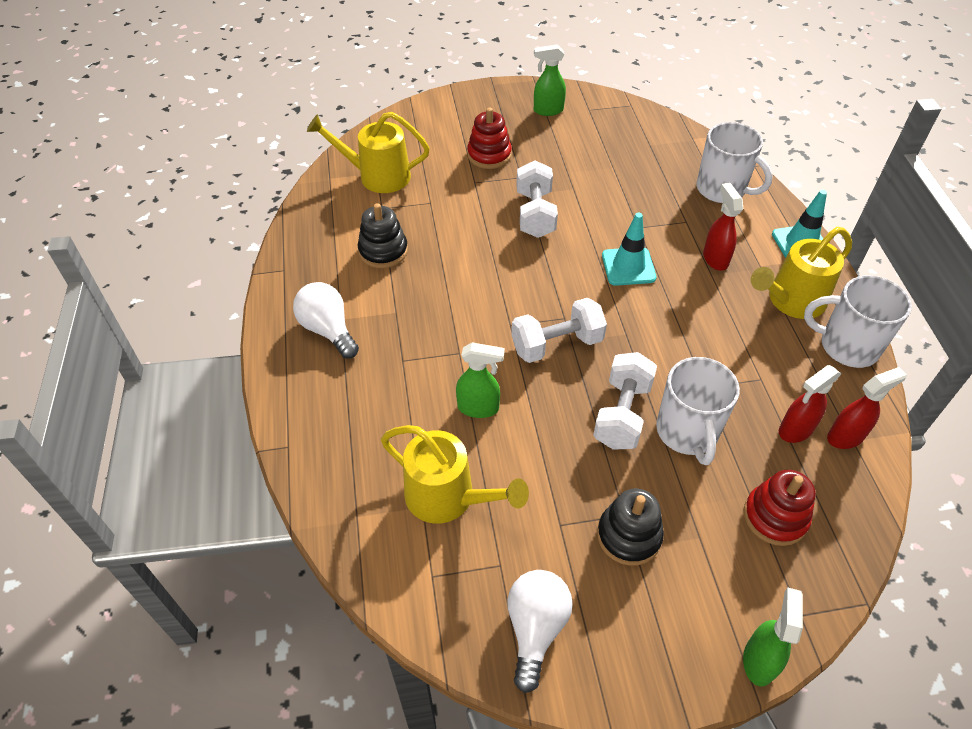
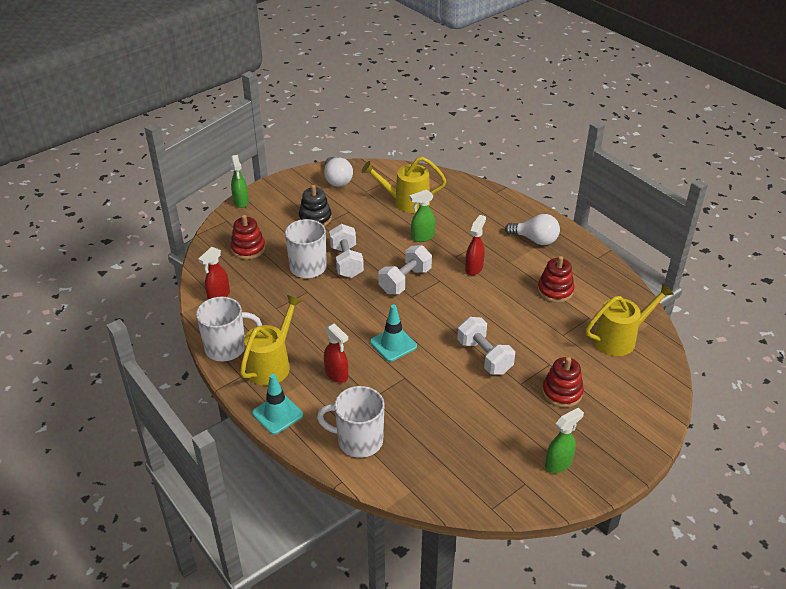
camera: 150 degrees right, 10 degrees down
(383, 251) = (555, 290): black stacking toy -> red stacking toy
(795, 430) = (248, 289): red spray bottle -> red spray bottle (474, 268)

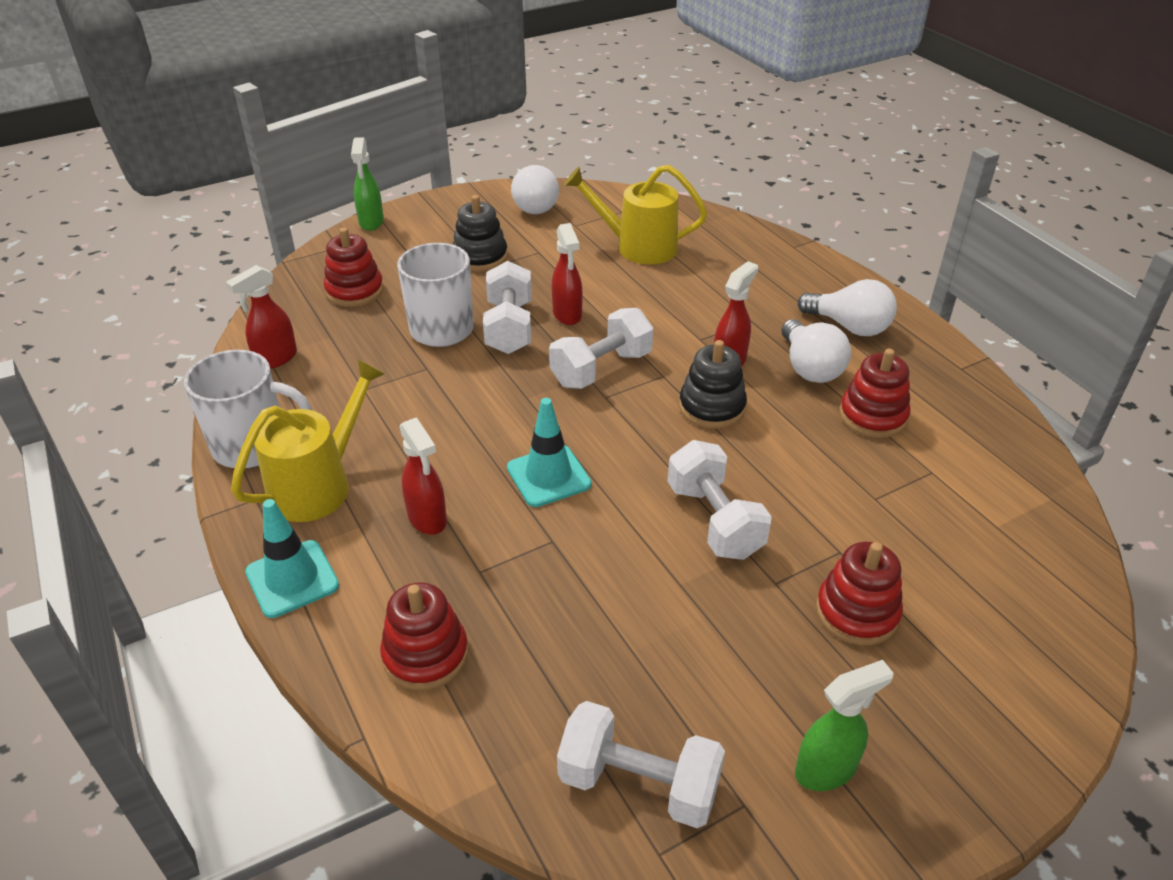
camera: 10 degrees right, 0 degrees up
(358, 440) = (425, 655): white mug -> red stacking toy
(377, 250) = (567, 315): none -> red spray bottle
(422, 237) = (650, 303): green spray bottle -> none
(470, 296) = (712, 407): none -> black stacking toy
(476, 482) = (638, 784): none -> white dumbbell
(518, 267) = (810, 368): none -> white light bulb
(620, 338) = (990, 520): yellow watering can -> none

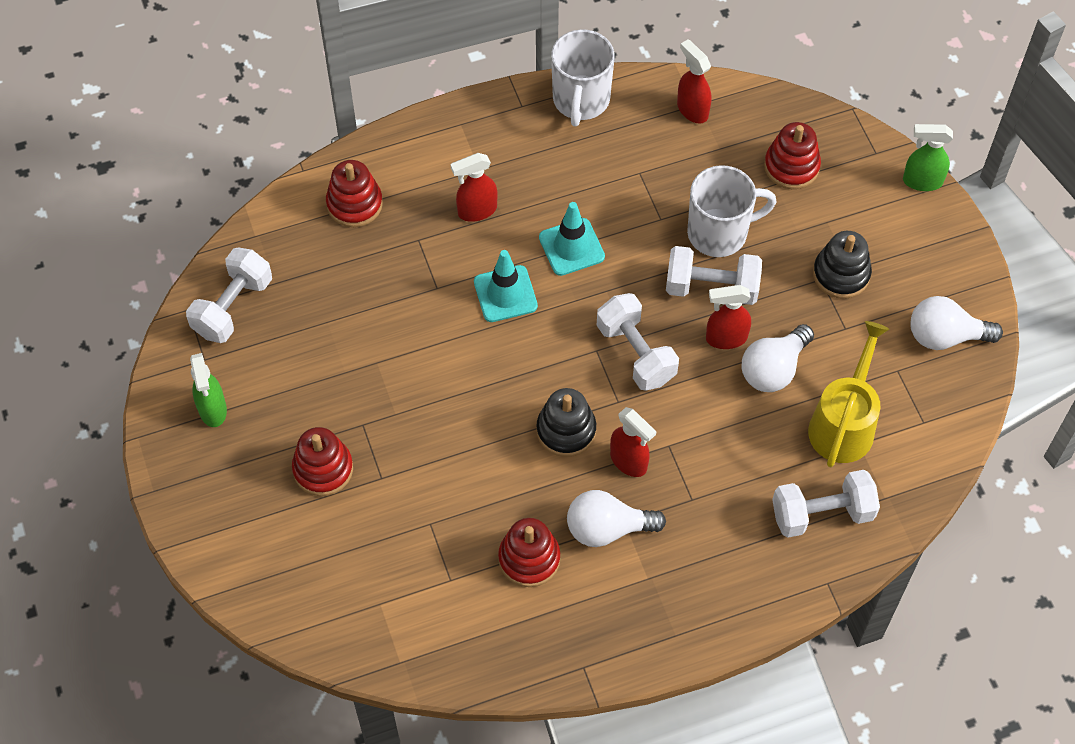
camera: 100 degrees right, 20 degrees up
(292, 579) = (437, 130): turquoise traffic cone -> turquoise traffic cone (571, 247)
(319, 484) = (528, 143): yellow watering can -> none
(714, 521) = (432, 399): white dumbbell -> white dumbbell (822, 513)
(849, 327) = (667, 587): white light bulb -> white light bulb (773, 369)

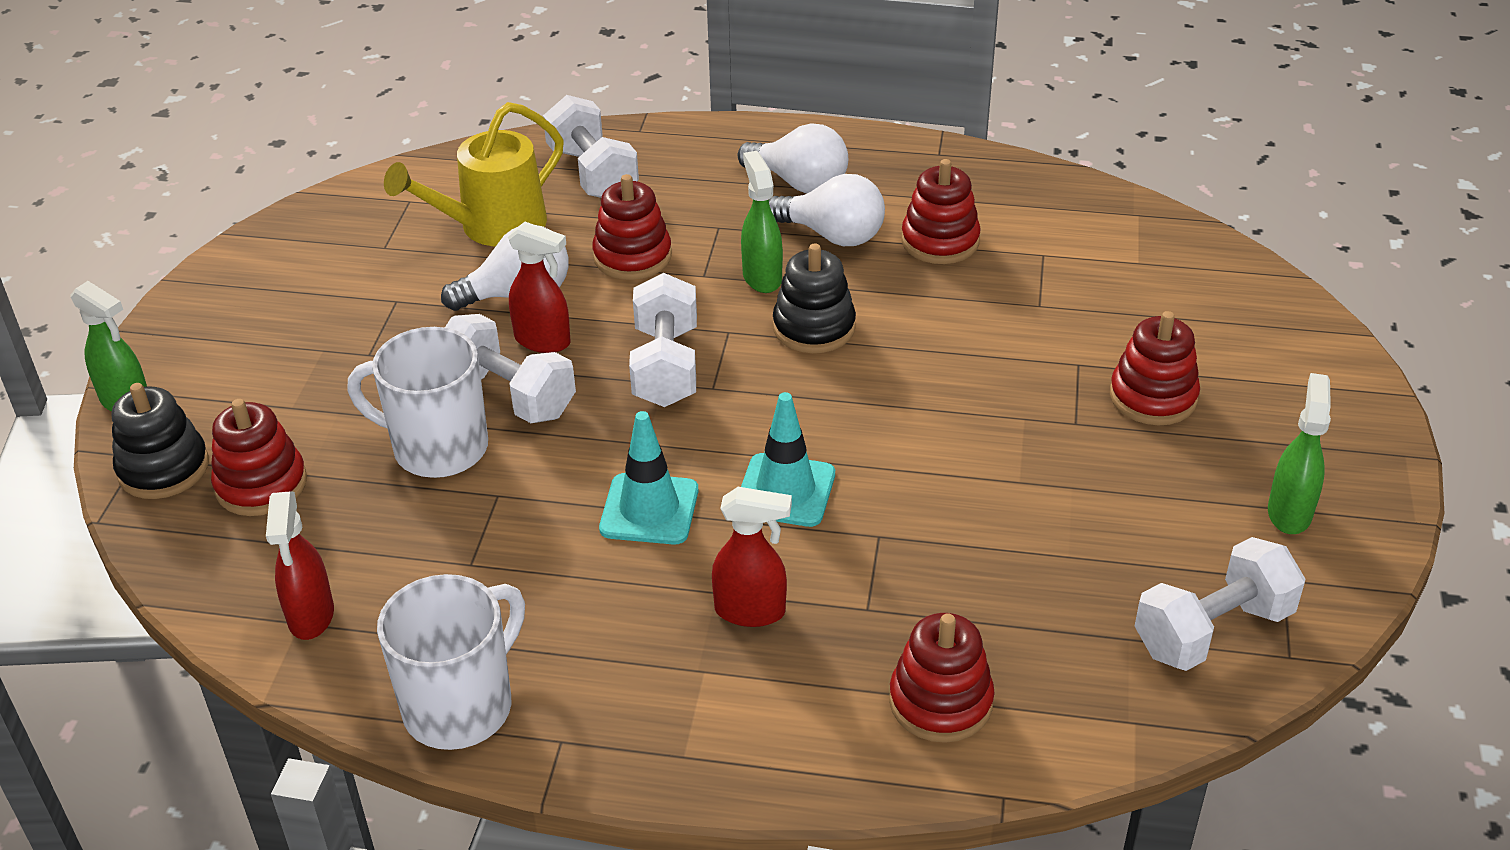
camera: 150 degrees left, 20 degrees down
(629, 462) = (761, 277): red spray bottle -> green spray bottle
(728, 440) = (632, 256): none -> red stacking toy
(822, 513) = (592, 173): white dumbbell -> white dumbbell turned 45 degrees clockwise
(841, 274) = (340, 349): black stacking toy -> black stacking toy (163, 468)
(945, 336) = (298, 255): white light bulb -> white light bulb (799, 183)

